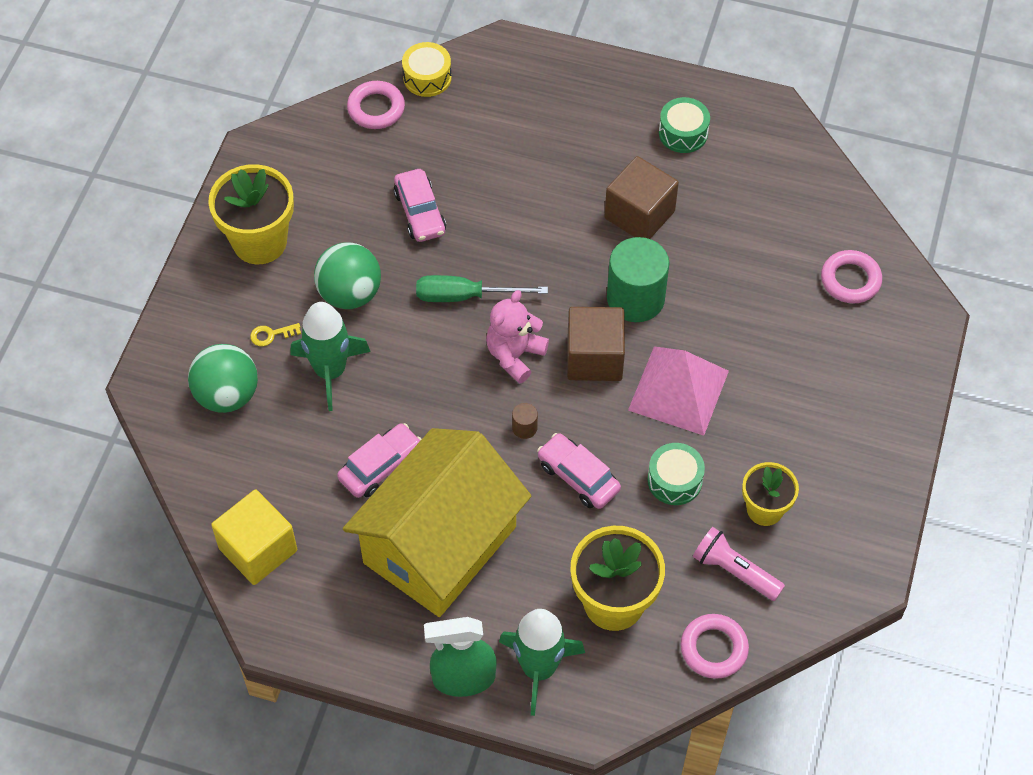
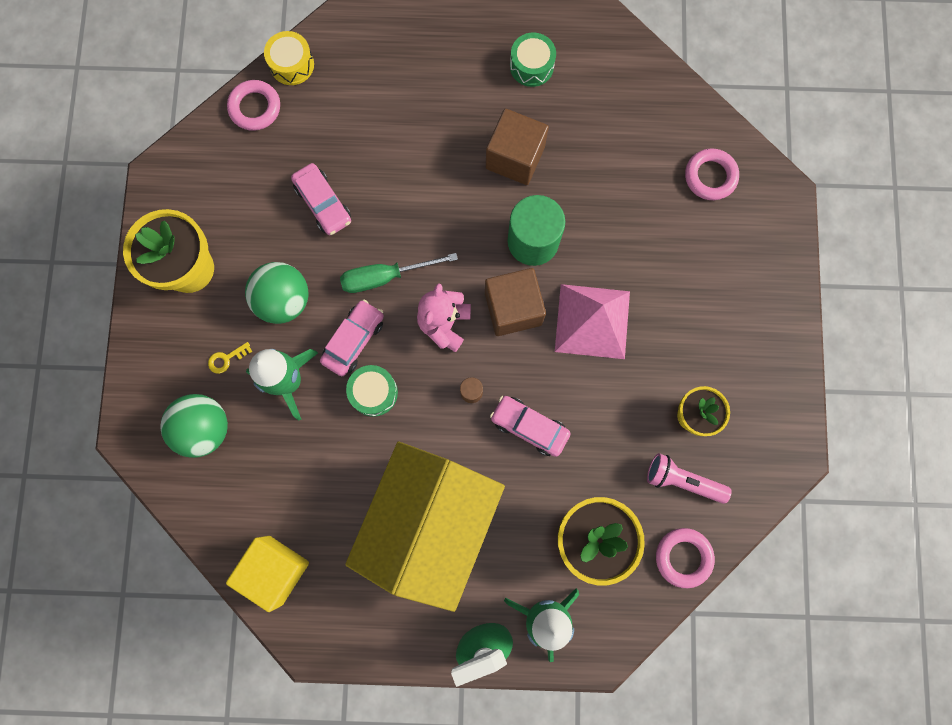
camera: 15 degrees left, 20 degrees up
(380, 466) = (358, 462): pink car -> pink car (354, 340)
(674, 480) = (611, 408): green drum -> green drum (374, 392)

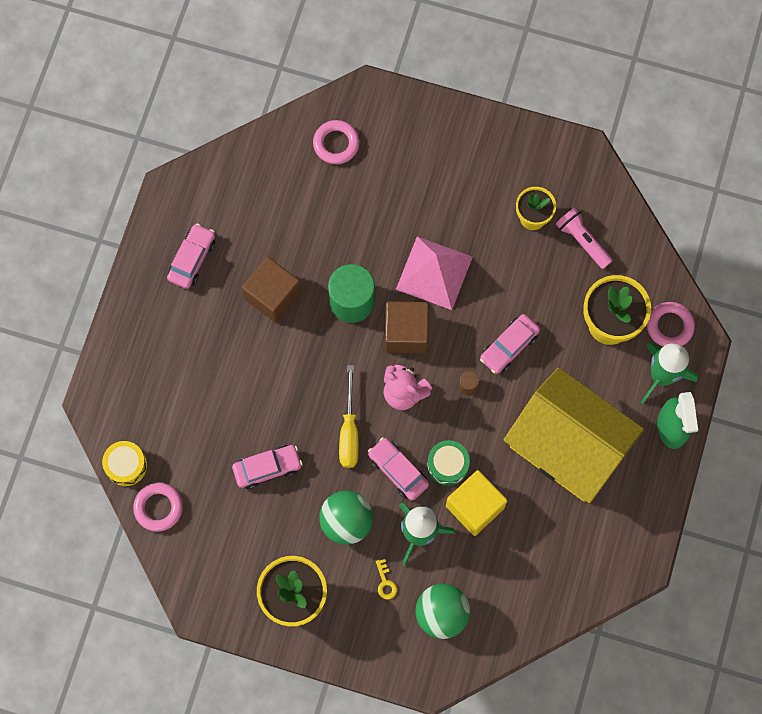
camera: 75 degrees left, 5 degrees down
(275, 570) = (575, 580): yellow cube -> yellow cube (475, 507)
(385, 277) = (349, 431): green screwdriver -> yellow screwdriver
(531, 66) = (192, 259): green drum -> pink car
(682, 481) = (582, 241): pink flashlight -> pink flashlight turned 105 degrees clockwise
(683, 557) = (641, 258): pink ring -> pink ring (669, 326)

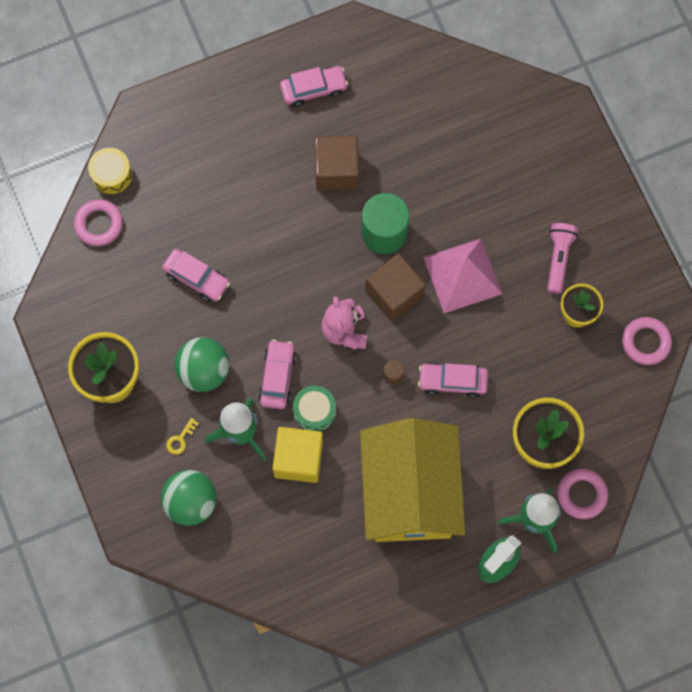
camera: 50 degrees right, 0 degrees up
(336, 144) = (502, 117): pink ring -> pink ring (646, 342)
(349, 431) = (278, 315): yellow screwdriver -> none
(582, 241) = (592, 368): pink flashlight -> pink flashlight (558, 259)

